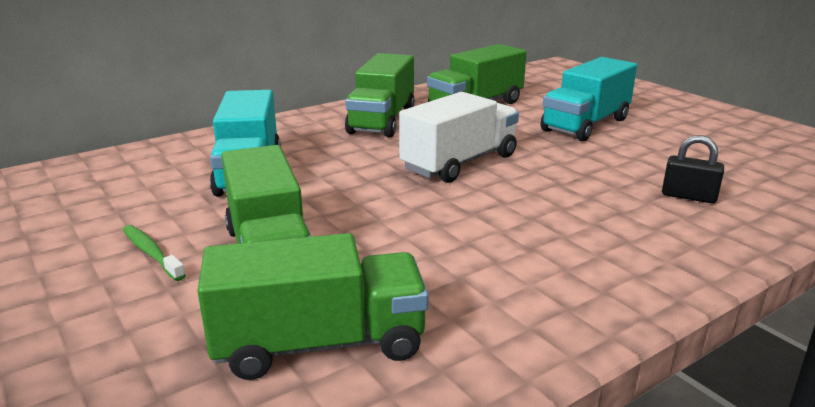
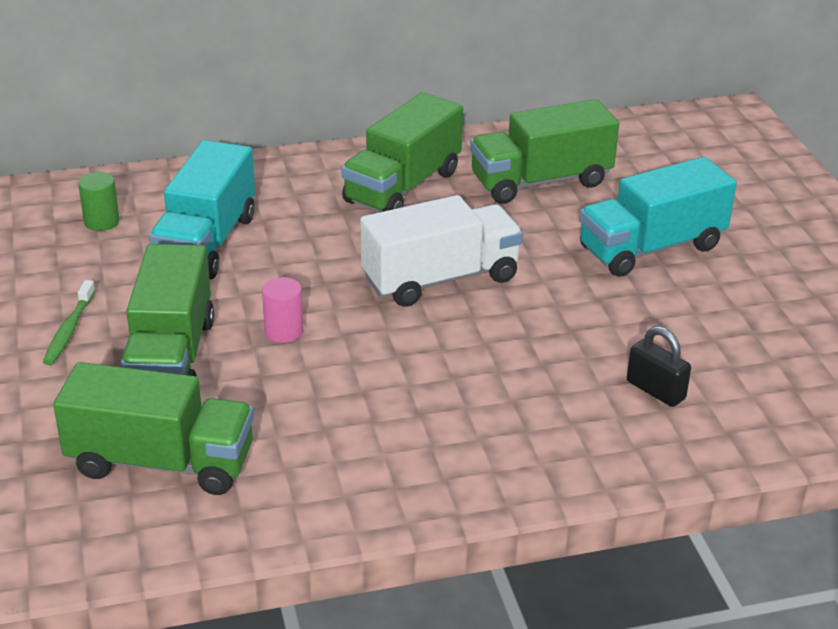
camera: 20 degrees right, 10 degrees up
(144, 175) = (101, 222): none -> green cylinder
(151, 253) = (69, 330): green toothbrush -> green toothbrush turned 150 degrees counterclockwise
(362, 216) = (283, 331): none -> pink cylinder

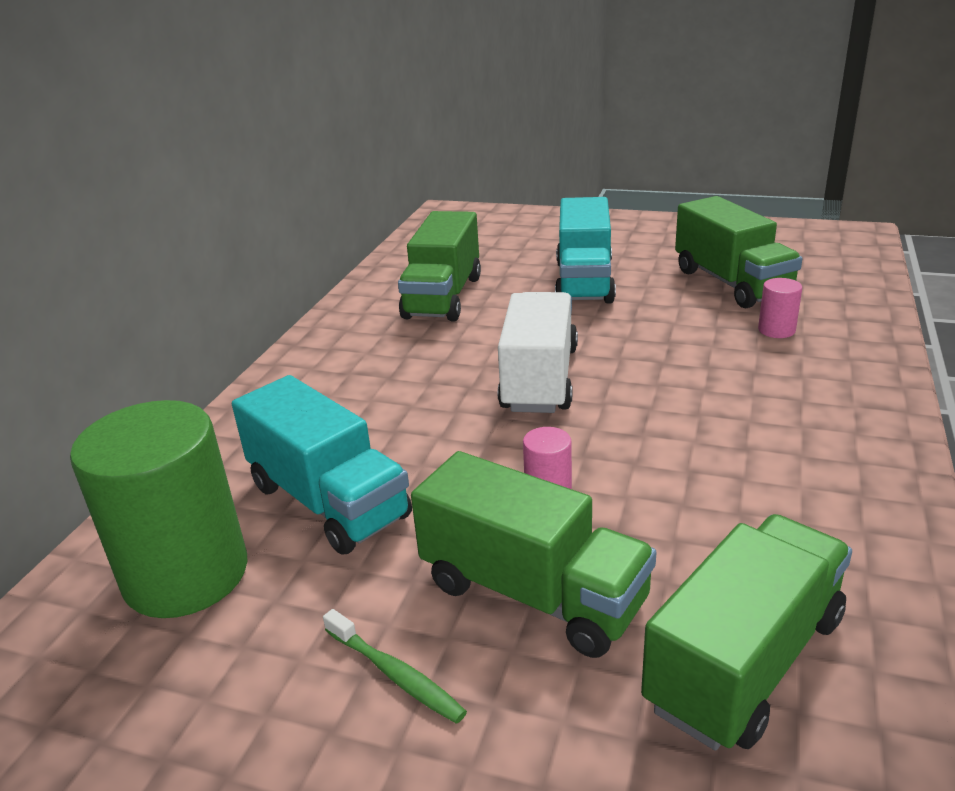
camera: 55 degrees left, 5 degrees down
(101, 222) = (186, 574): green cylinder -> green cylinder, size x2.41
(403, 187) = (372, 358): green truck -> green truck (732, 283)
(655, 390) = (776, 330): black padlock -> pink cylinder

